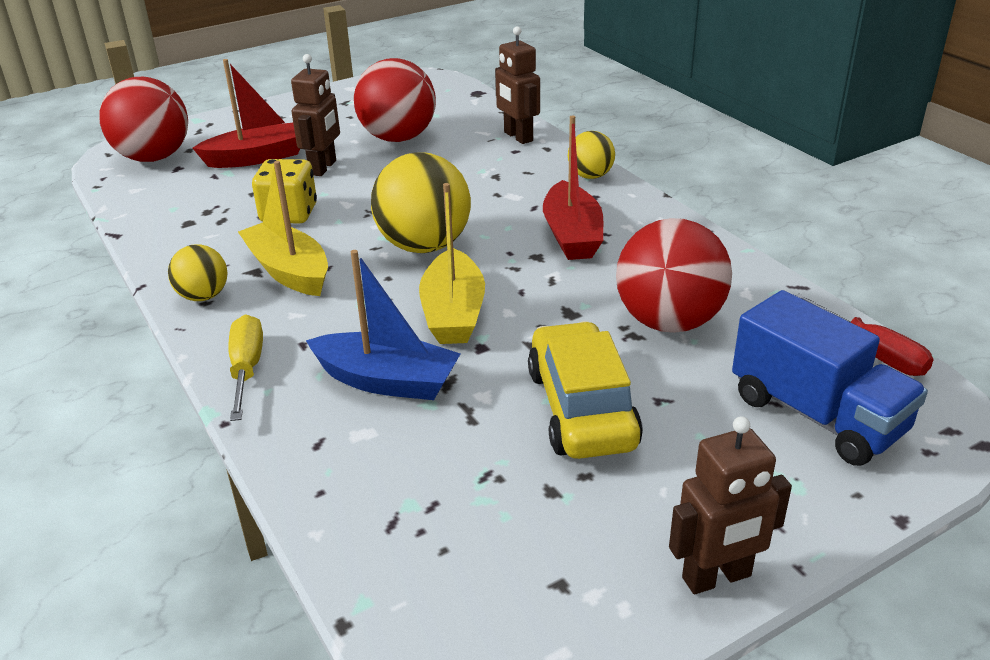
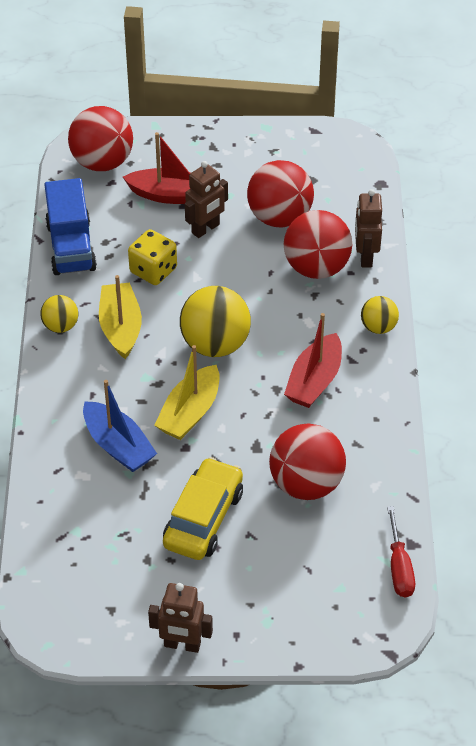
camera: 30 degrees right, 15 degrees up
(247, 369) = (52, 399): yellow screwdriver -> none
(476, 158) = (316, 267): none -> red ball
(817, 415) = (322, 589): blue truck -> blue truck (71, 247)

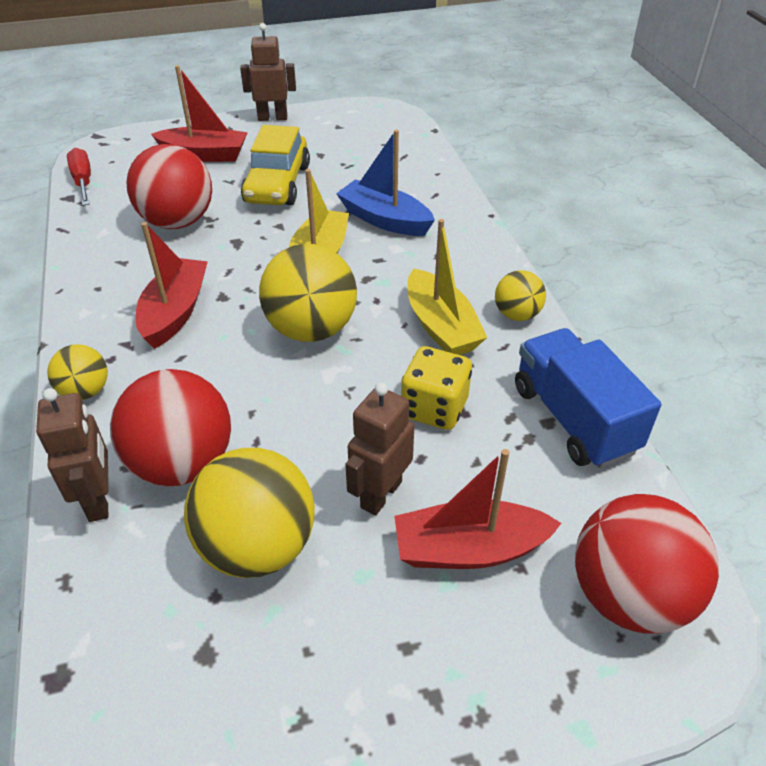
camera: 165 degrees right, 5 degrees down
(270, 586) = (205, 155): none -> red boat
(279, 217) = (257, 546): red ball -> yellow ball

